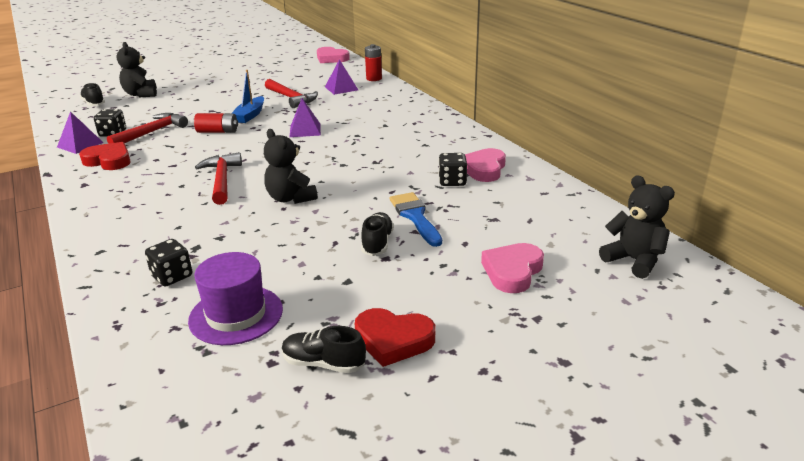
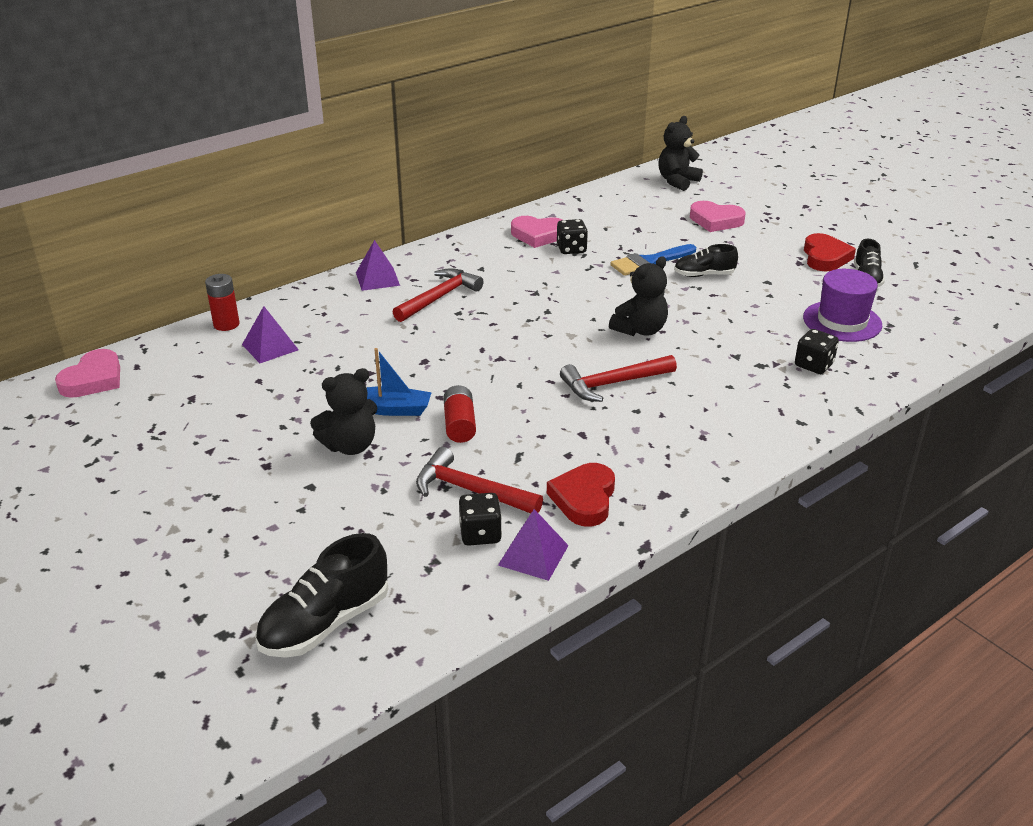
camera: 100 degrees left, 5 degrees up
(94, 103) = (325, 623): black shoe -> black shoe, size x1.59
(141, 94) = (273, 570): black teddy bear -> black teddy bear (350, 446)
(291, 98) = (313, 385): red hammer -> red hammer (439, 298)
(305, 130) = (446, 352): purple pyramid -> purple pyramid (377, 278)

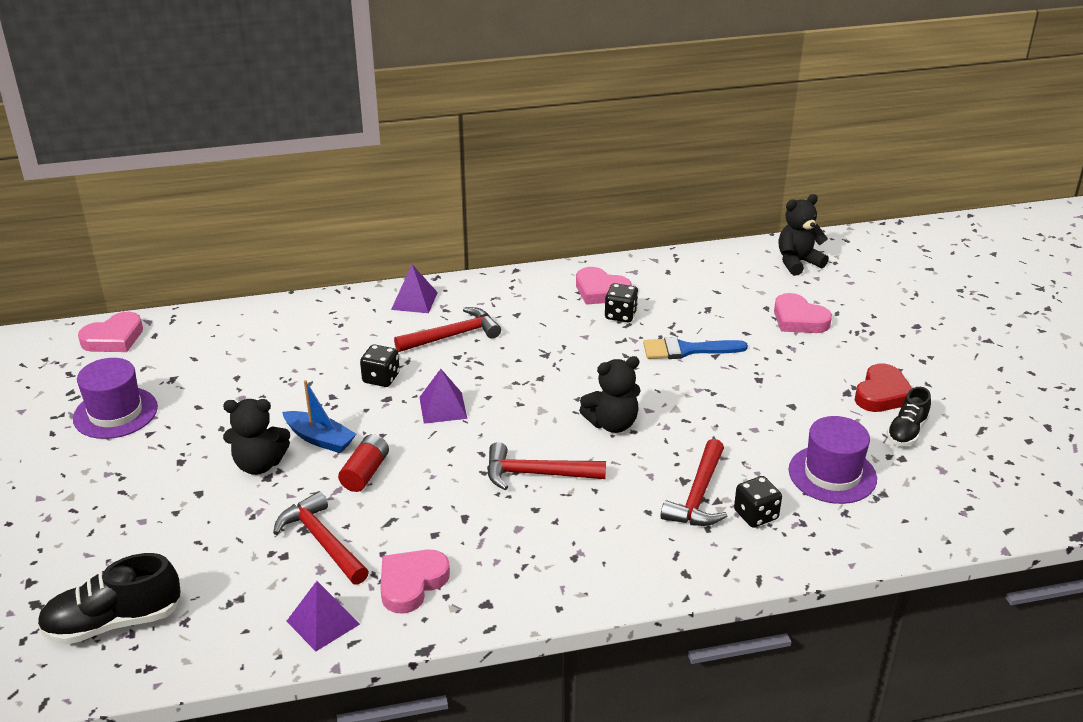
camera: 25 degrees right, 0 degrees up
(156, 443) = (115, 413): none -> purple hat
(226, 324) = (253, 314): red battery -> none
(270, 347) = (270, 346): purple pyramid -> purple pyramid (443, 407)
(480, 534) = (296, 586): black dice -> black dice (381, 378)
(584, 499) = (411, 583): red heart -> pink heart
(704, 275) = (731, 380): black shoe -> none
(757, 363) = (698, 495): none -> red hammer

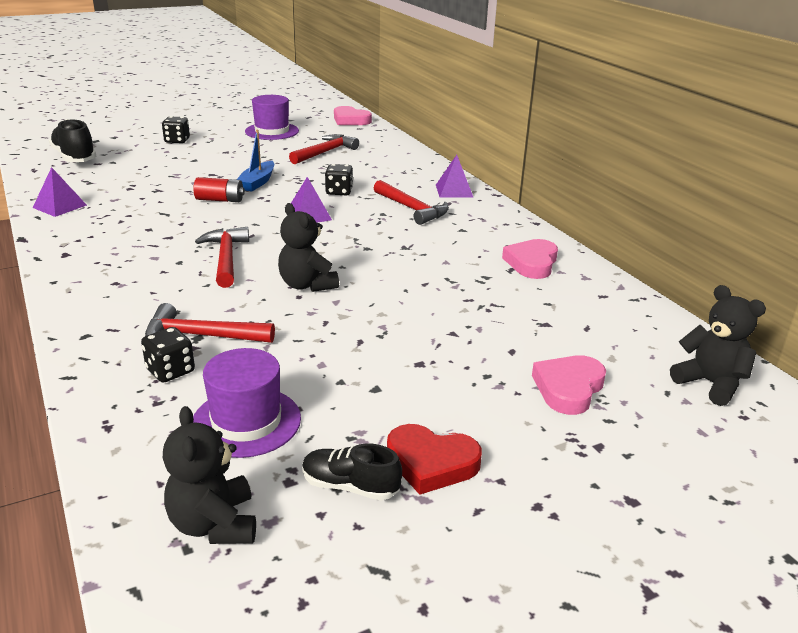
camera: 75 degrees right, 5 degrees down
(259, 464) = (225, 170): black teddy bear -> black teddy bear (214, 524)
(322, 541) = (143, 196): red hammer -> red hammer (325, 152)
(411, 583) = (94, 227): pink heart -> none
(620, 315) = (495, 276): black dice -> black dice (177, 140)
(687, 350) = (453, 316): blue brush -> none

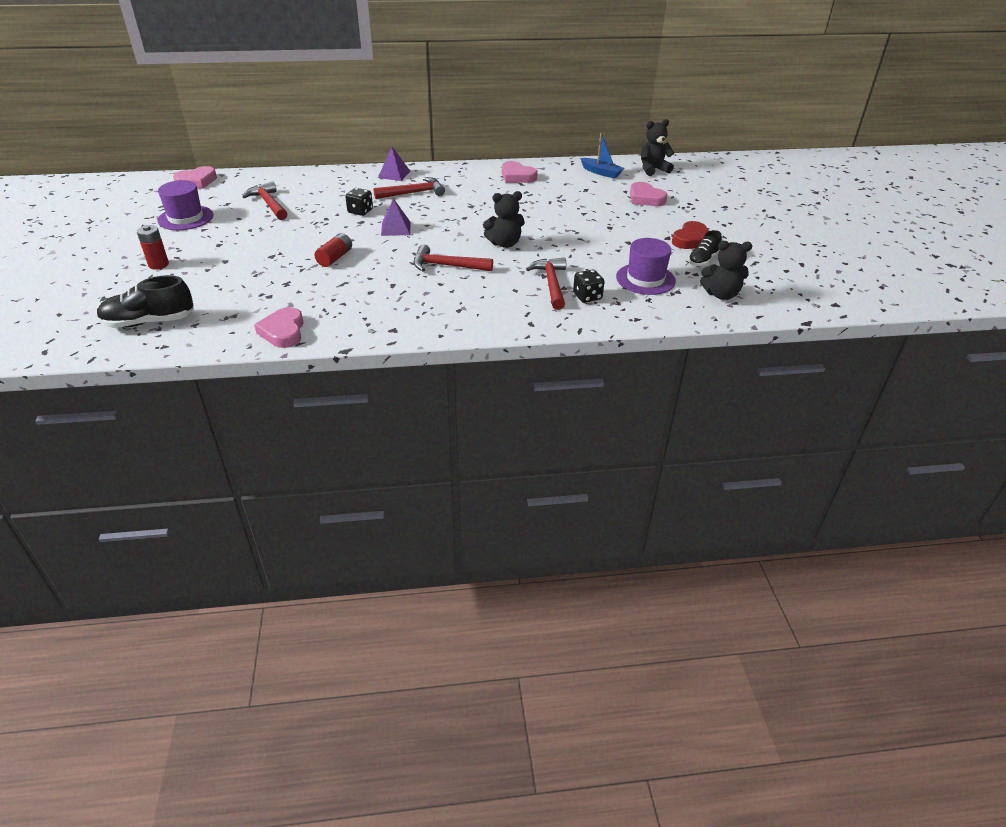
camera: 70 degrees left, 10 degrees up
(59, 206) = (283, 331): purple pyramid -> pink heart
(177, 140) = (158, 264): black dice -> red battery
(201, 336) = (551, 284): red hammer -> red hammer turned 150 degrees clockwise
(257, 182) = (311, 239): blue boat -> blue boat (601, 172)

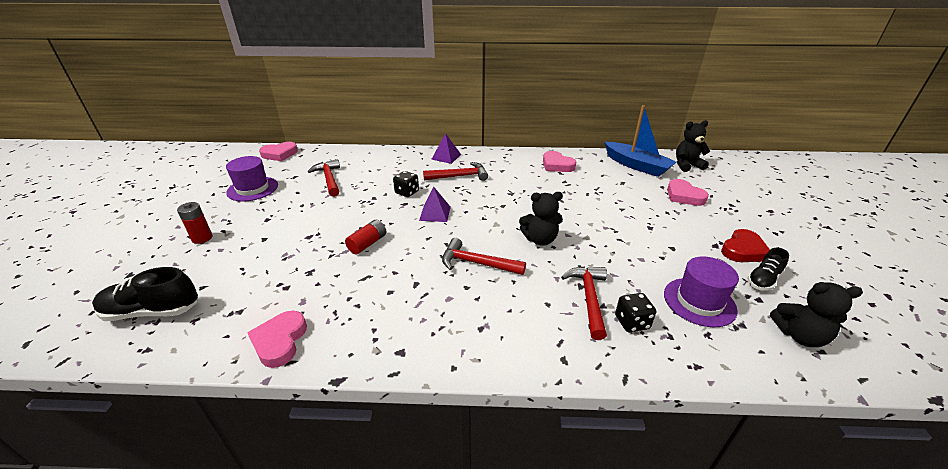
camera: 10 degrees right, 5 degrees down
(601, 172) = (636, 166): blue boat -> blue boat, size x1.65

